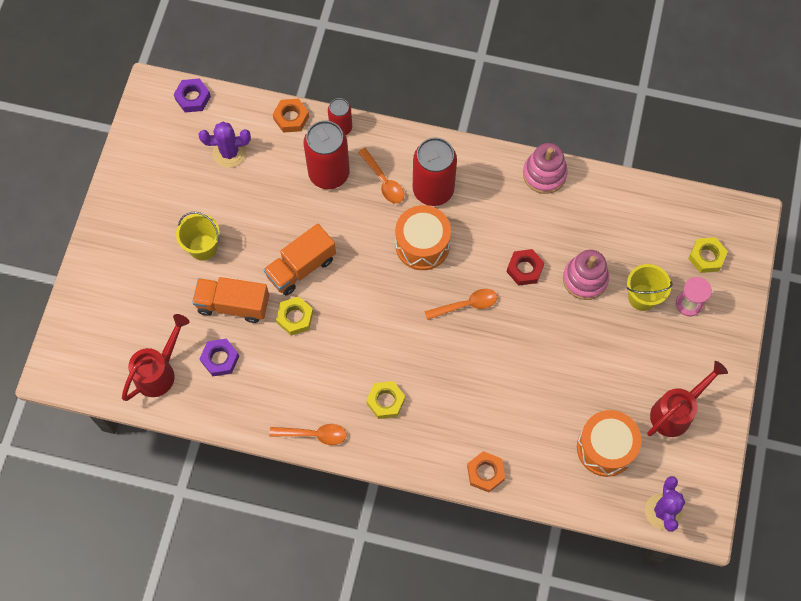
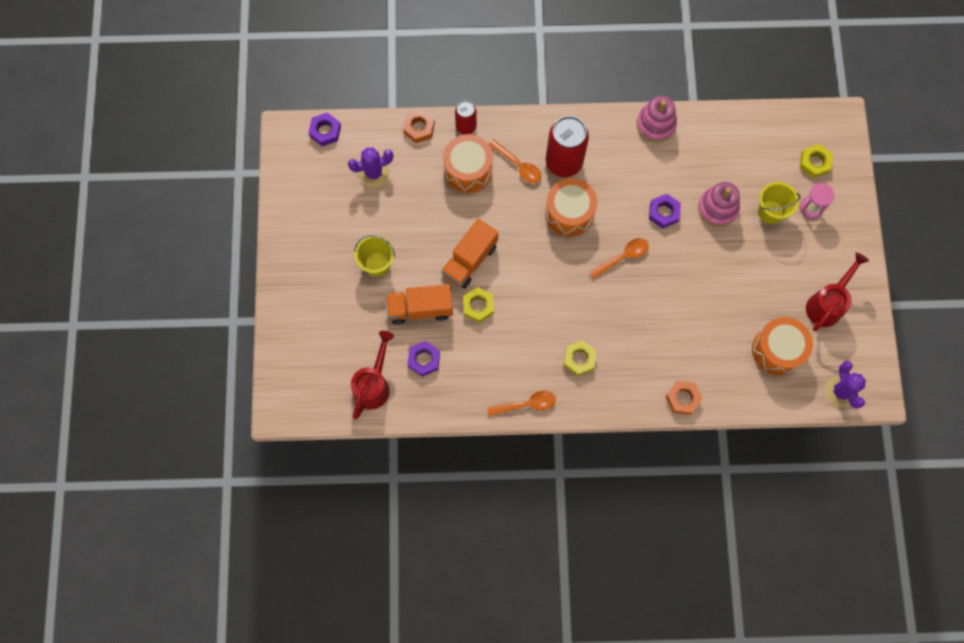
camera: 15 degrees left, 5 degrees up
(329, 173) = (468, 170): red can -> orange drum
(524, 269) = (663, 212): red nut -> purple nut

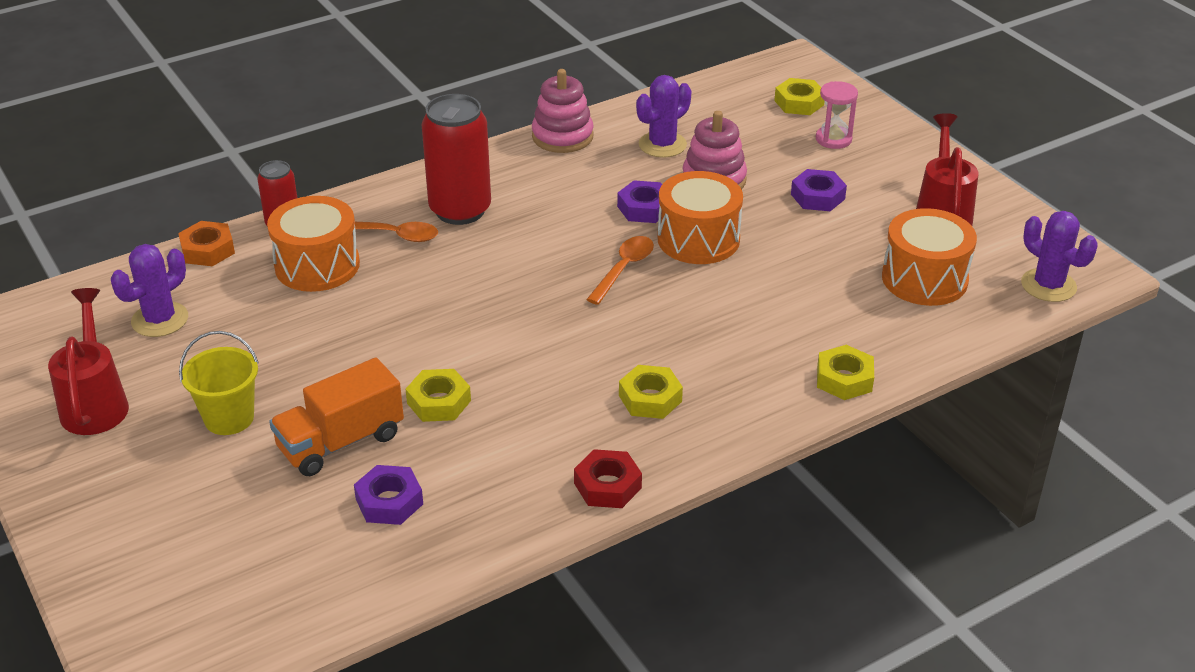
camera: 30 degrees left, 35 degrees down
(325, 131) = (47, 304): purple nut -> purple nut (817, 196)
(374, 384) = (317, 571): red watering can -> red watering can (95, 403)
(469, 260) = (387, 356): orange truck -> none
(526, 404) = (607, 485): orange spoon -> red nut
(569, 213) = (508, 255): orange drum -> orange drum (698, 239)
(683, 398) = (844, 379): orange nut -> yellow nut
(708, 161) = (662, 145): none -> purple cactus
(770, 212) = (786, 160): yellow bucket -> none

